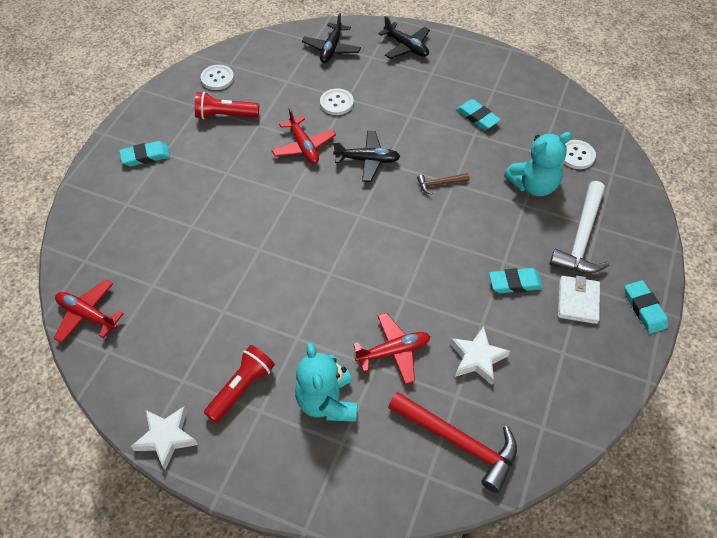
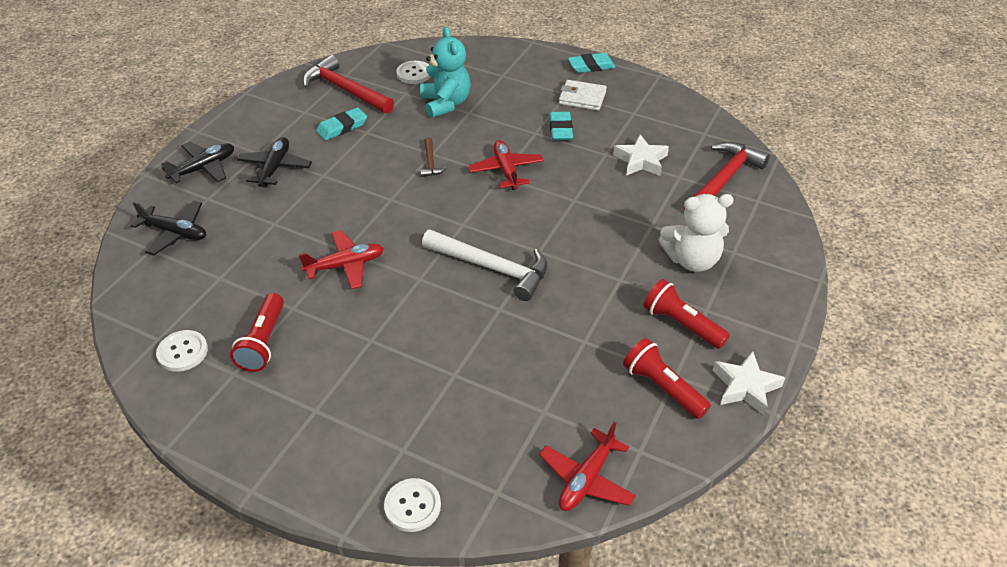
camera: 85 degrees left, 10 degrees down
(145, 156) = (316, 432): turquoise eraser -> none
(170, 369) = (662, 387): none -> red flashlight
(327, 401) = (692, 260): turquoise teddy bear -> white teddy bear
(336, 103) = (279, 233): white button -> white button (412, 506)
(367, 160) = (383, 213): black plane -> black plane (275, 168)
(393, 351) = (635, 211): red plane -> red plane (506, 170)
(533, 110) = (345, 90): none -> red hammer
(582, 238) = (513, 85): white hammer -> white hammer (492, 267)

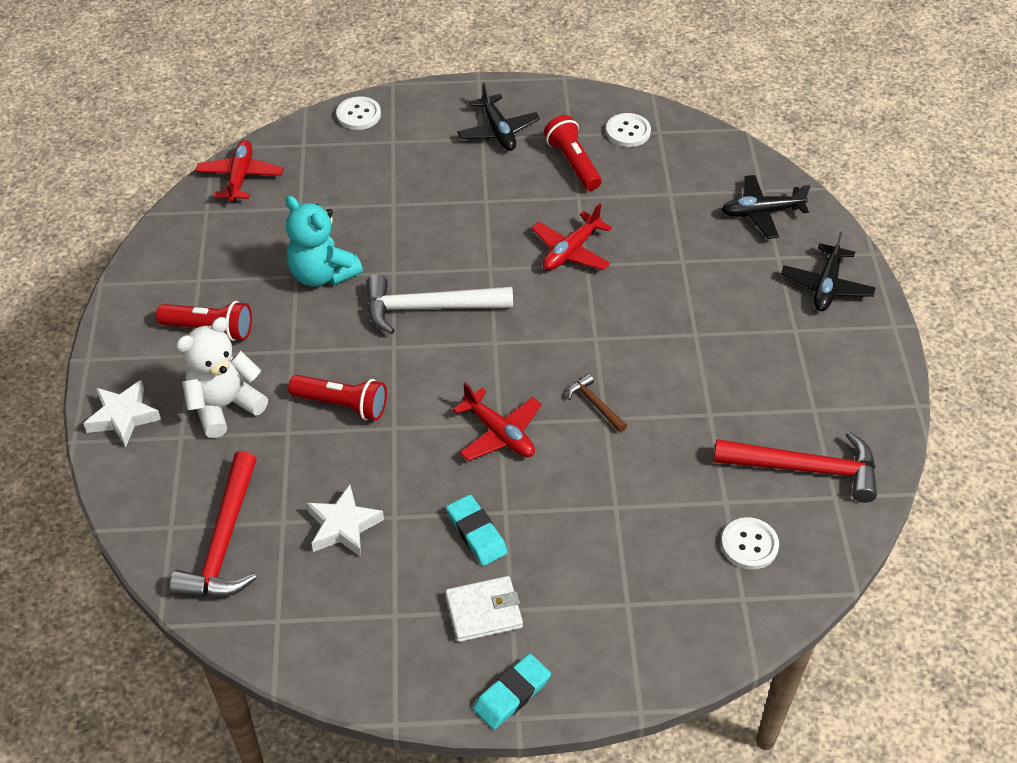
camera: 150 degrees right, 5 degrees up
(275, 168) = (755, 319): black plane -> black plane (498, 131)
(342, 127) = (745, 407): turquoise eraser -> none
(446, 104) = (657, 508): turquoise teddy bear -> turquoise teddy bear (322, 274)
(662, 387) = (206, 265): red flashlight -> red flashlight (342, 405)
(745, 387) = (130, 295): white star -> white star (123, 417)

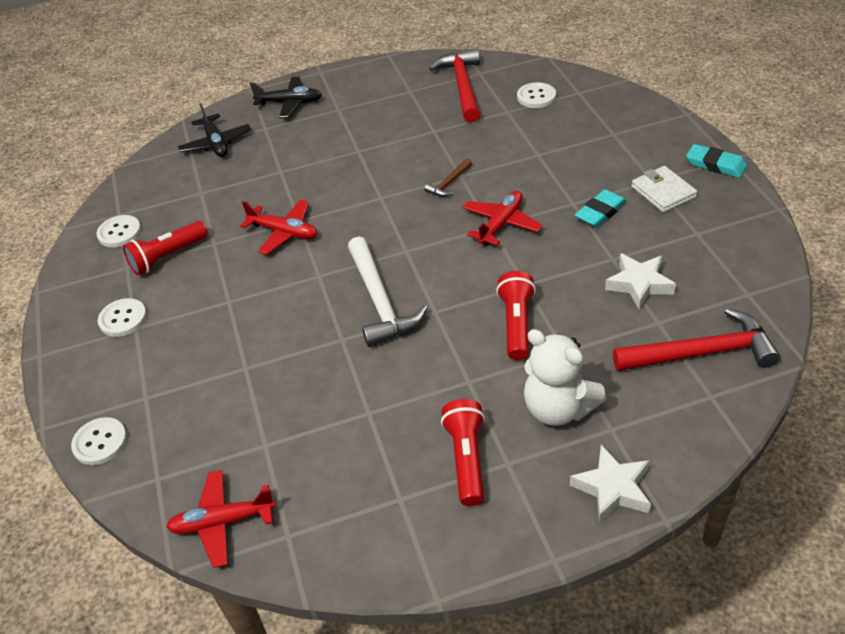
camera: 100 degrees left, 5 degrees down
(322, 274) = (359, 392): turquoise teddy bear -> none
(498, 131) = (123, 319): black plane -> white button

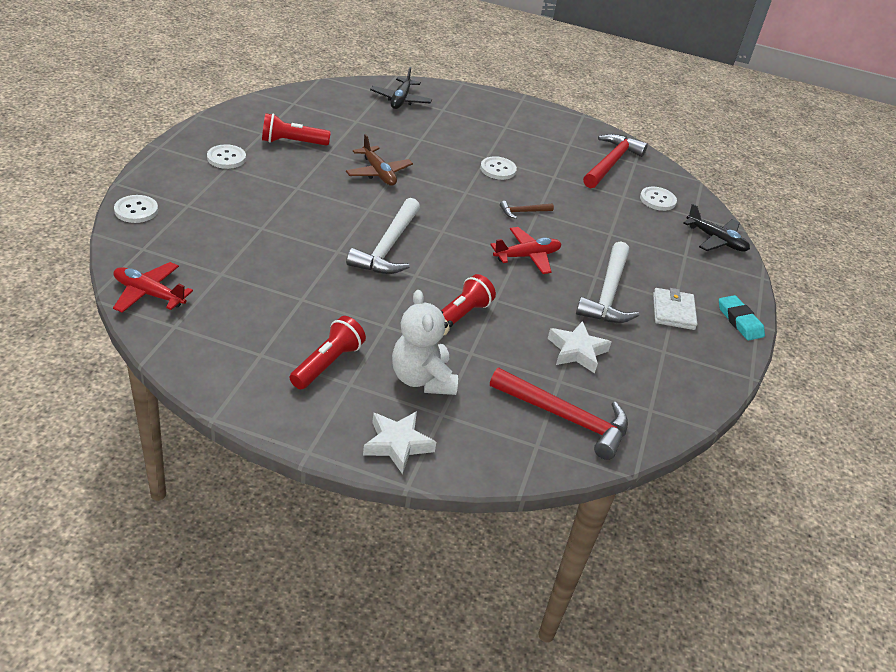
camera: 25 degrees right, 5 degrees down
(119, 232) = (281, 113): white button -> white button (498, 169)
(284, 232) = (378, 173): red plane -> brown plane
(289, 103) = (477, 105): black plane -> black plane (716, 240)
(600, 212) = (608, 294): turquoise eraser -> white hammer

